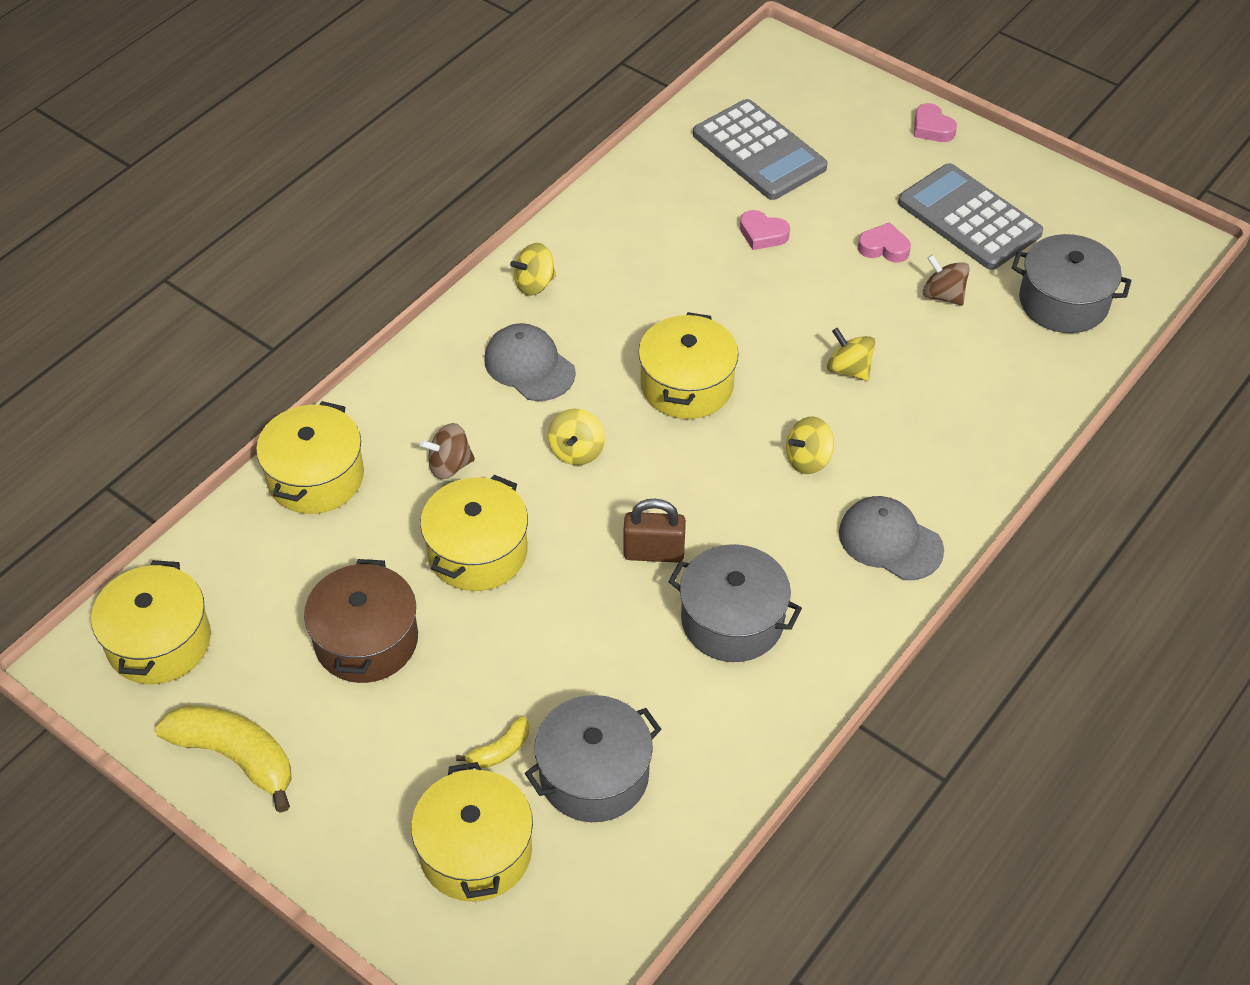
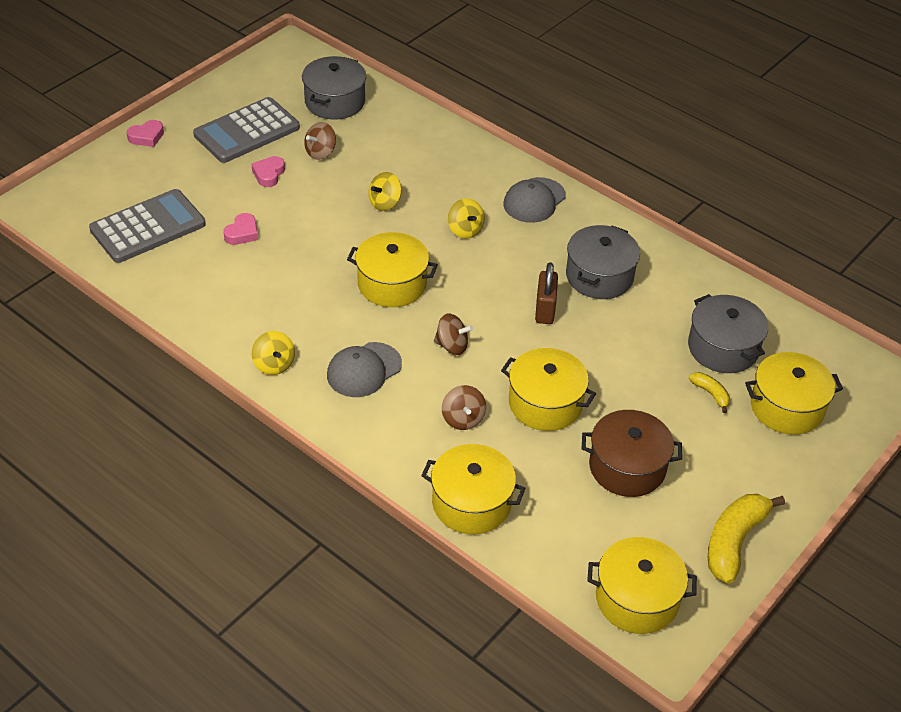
camera: 90 degrees left, 5 degrees down
(577, 451) = (452, 346): yellow spinning top -> brown spinning top

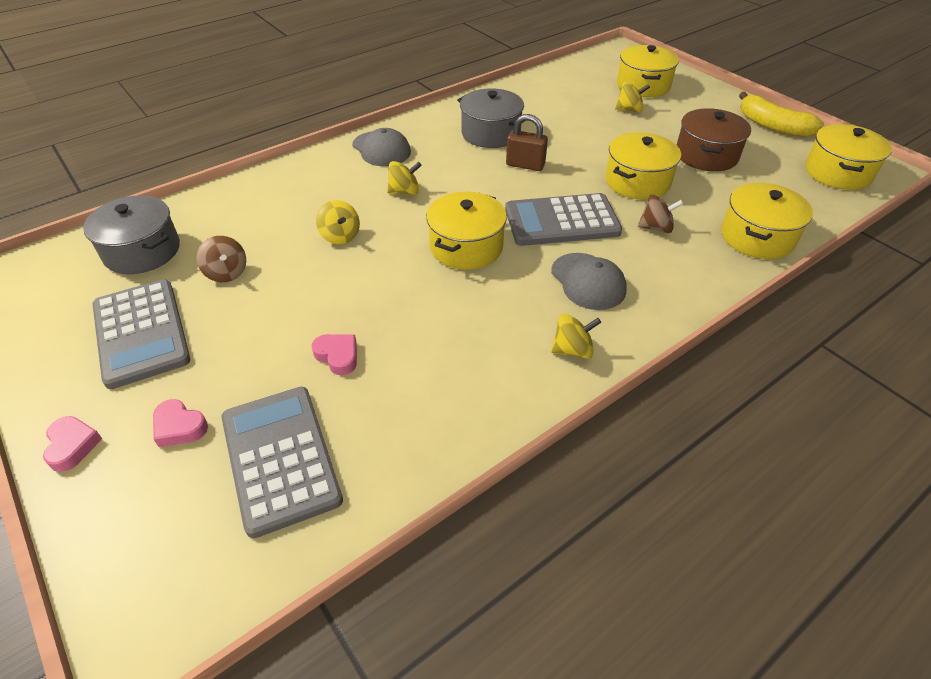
camera: 75 degrees left, 0 degrees up
(269, 174) = (239, 321): pink heart -> pink heart (179, 427)
(452, 346) = (561, 221): brown spinning top -> grey calculator
(711, 394) = (629, 110): yellow banana -> yellow spinning top
(723, 348) = (582, 97): grey pot -> none

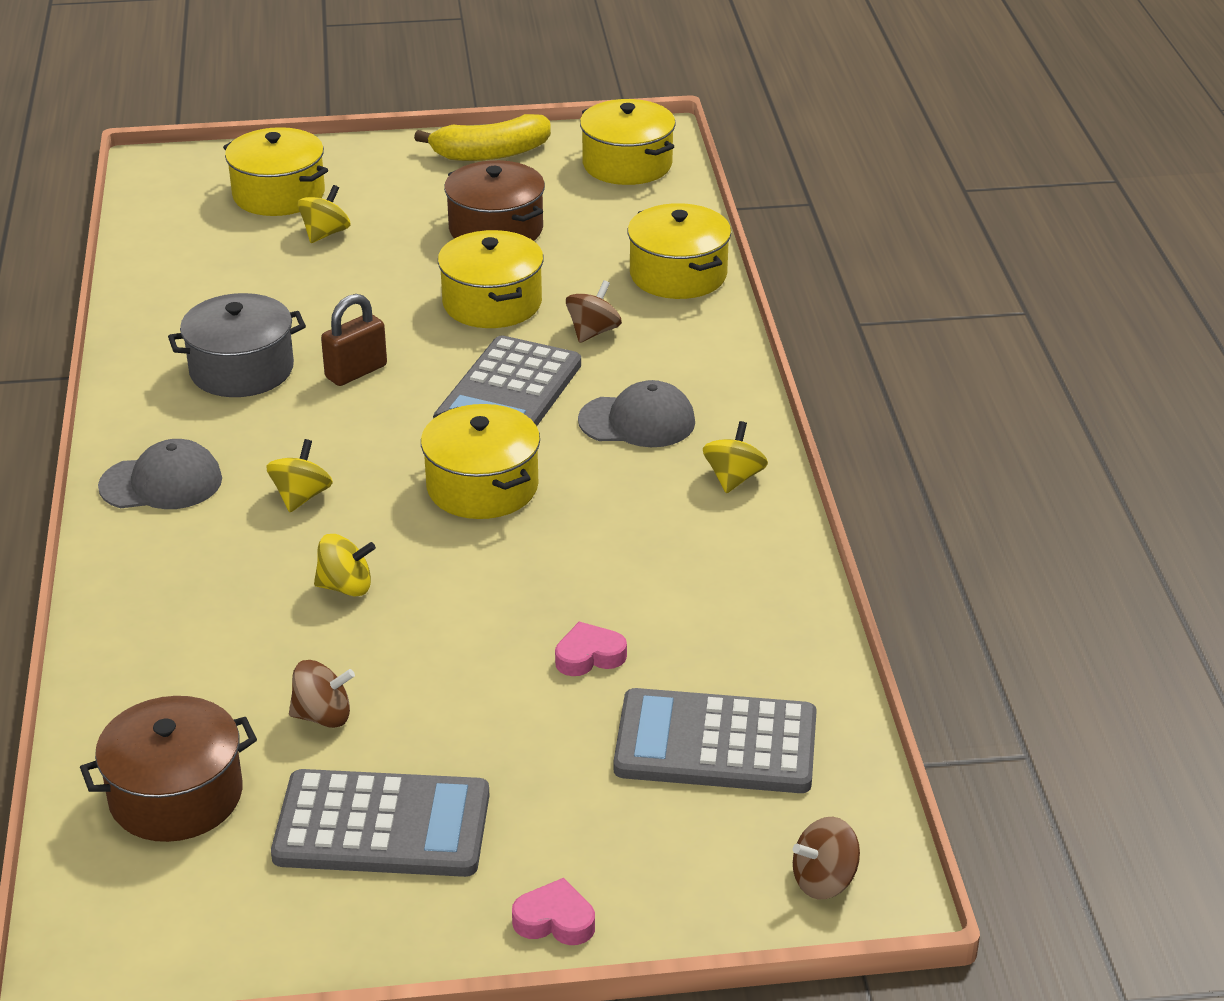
camera: 60 degrees left, 10 degrees down
(142, 251) = (176, 795): grey pot -> brown pot
(149, 592) = (824, 881): none -> brown spinning top
(179, 427) = (599, 818): pink heart -> none

